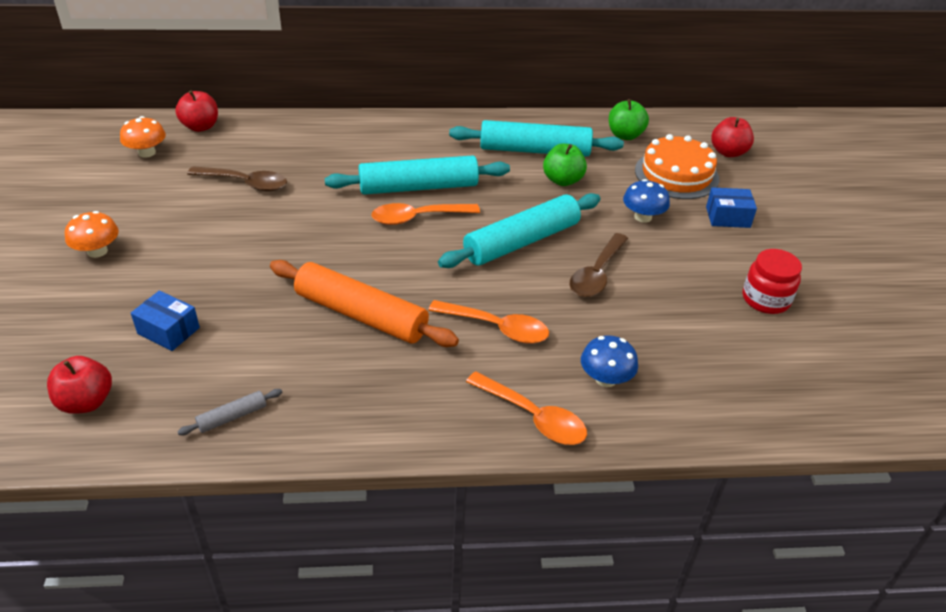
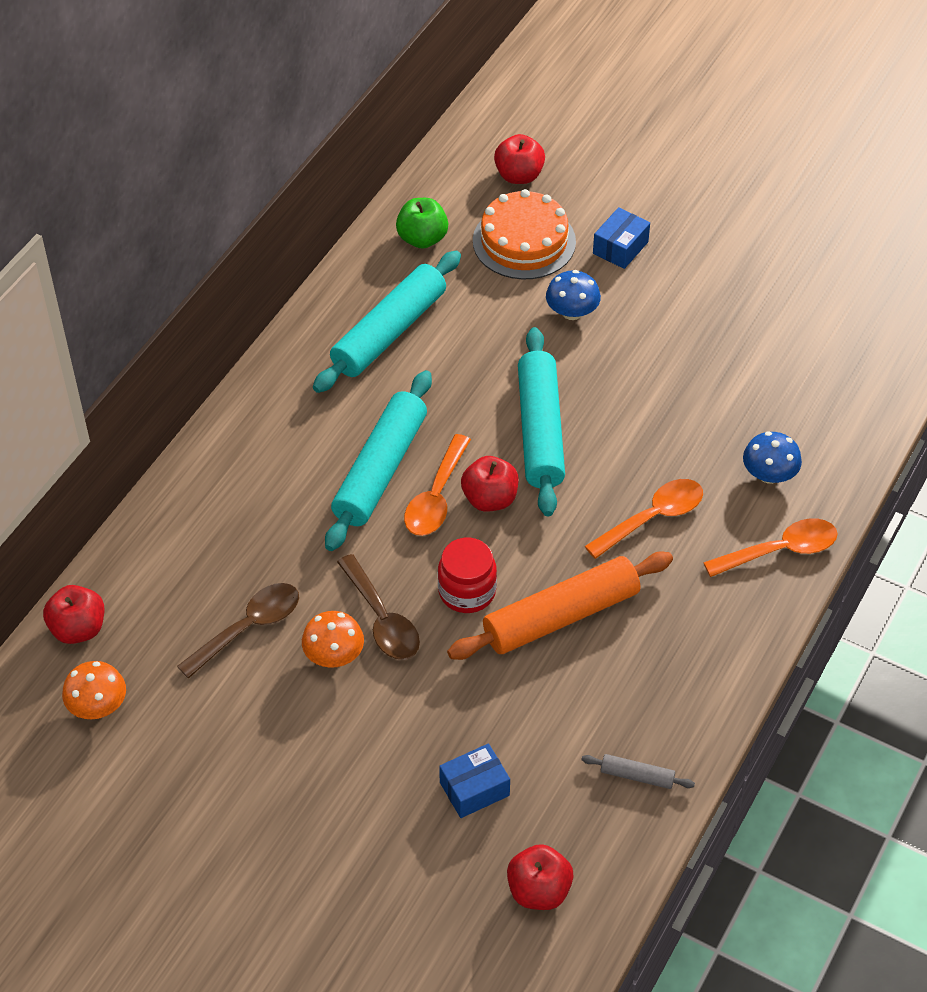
camera: 55 degrees left, 10 degrees up
(97, 251) = (282, 816): orange mushroom -> orange mushroom (334, 655)
(232, 417) = (637, 776): grey rolling pin -> grey rolling pin turned 75 degrees counterclockwise
(438, 241) = (490, 499): none -> red apple
(562, 180) = (463, 339): green apple -> none
(597, 274) = (631, 400): brown spoon -> brown spoon (382, 619)
(765, 299) = (750, 300): red jar -> red jar (467, 591)

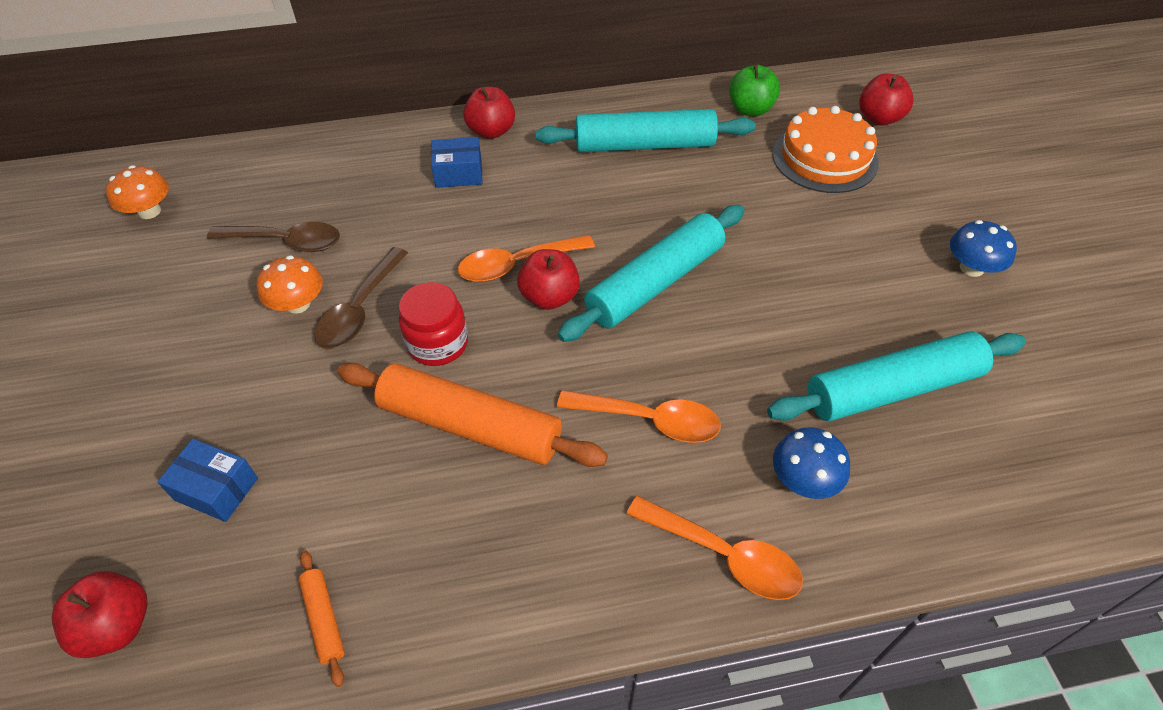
camera: 50 degrees right, 0 degrees up
(78, 629) = (215, 163): red apple -> red apple (491, 131)
(380, 470) = (510, 218): turquoise rolling pin -> turquoise rolling pin (892, 389)
(572, 312) = (797, 225): blue mushroom -> blue mushroom (971, 268)
(620, 248) = (900, 212): blue box -> blue box (458, 173)
(637, 776) = (324, 619): grey rolling pin -> orange rolling pin

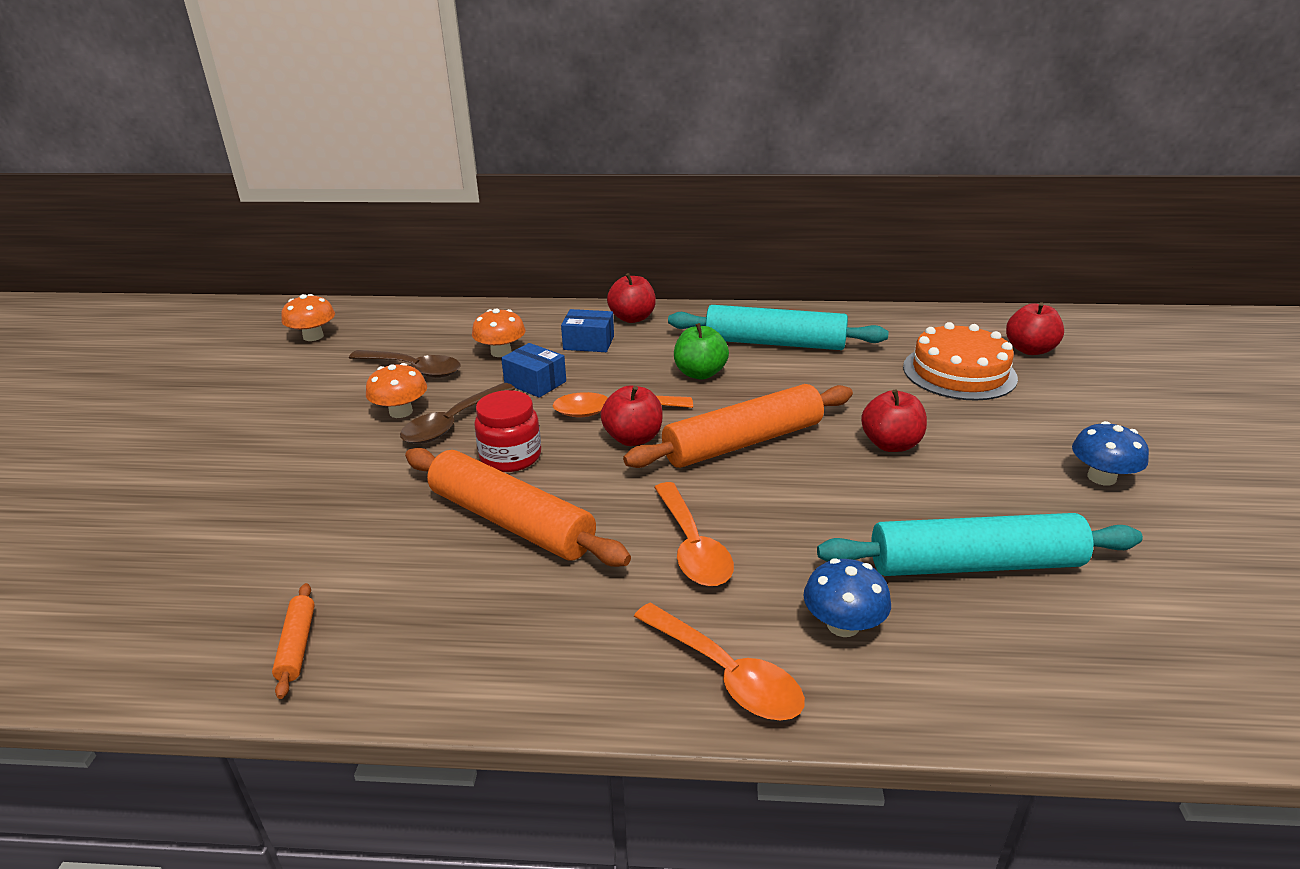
camera: 15 degrees right, 20 degrees down
(118, 625) = (117, 613): red apple -> red apple (891, 444)
(216, 489) = (258, 529): blue box -> blue box (535, 382)
(371, 202) = (501, 352): none -> orange mushroom
(650, 420) = (692, 547): orange spoon -> orange spoon turned 45 degrees clockwise
(655, 283) = (743, 442): turquoise rolling pin -> orange rolling pin
(750, 109) = (892, 329): green apple -> green apple (700, 373)

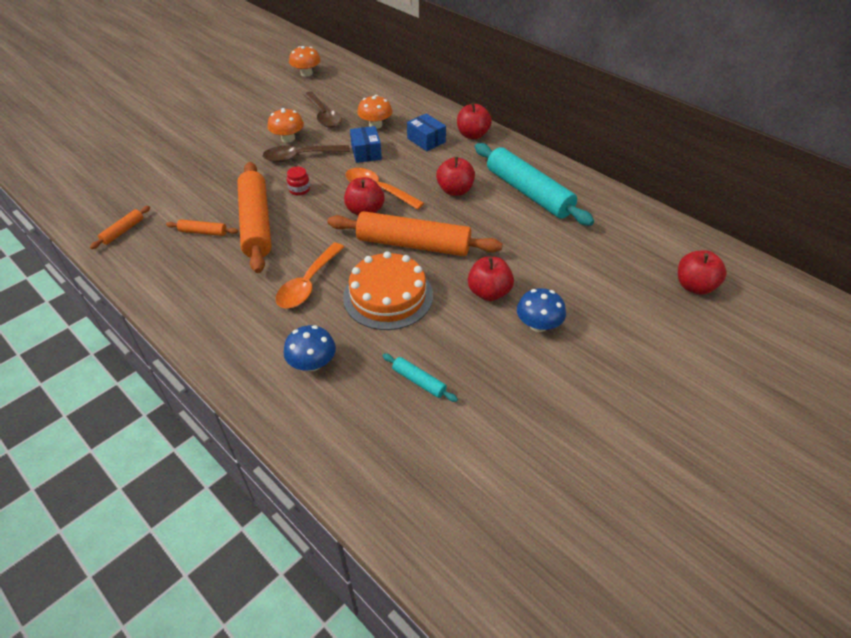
camera: 40 degrees right, 15 degrees up
(445, 572) = (203, 232): none -> orange rolling pin
(510, 457) = (299, 190): red jar -> red jar, size x0.57
(700, 373) = (455, 190): green apple -> red apple
(727, 674) = (237, 348): orange spoon -> none
(959, 372) = (613, 274): orange cake -> orange cake (388, 296)
(974, 564) = (419, 381): turquoise rolling pin -> turquoise rolling pin, size x0.43
(1101, 477) = (579, 389): blue mushroom -> blue mushroom (538, 325)

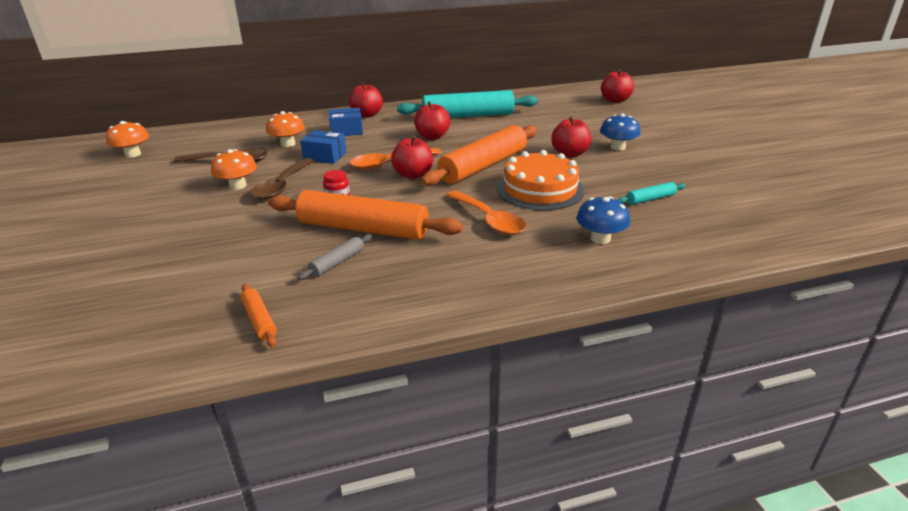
camera: 60 degrees left, 15 degrees down
(203, 232) = (337, 262): orange rolling pin -> grey rolling pin

